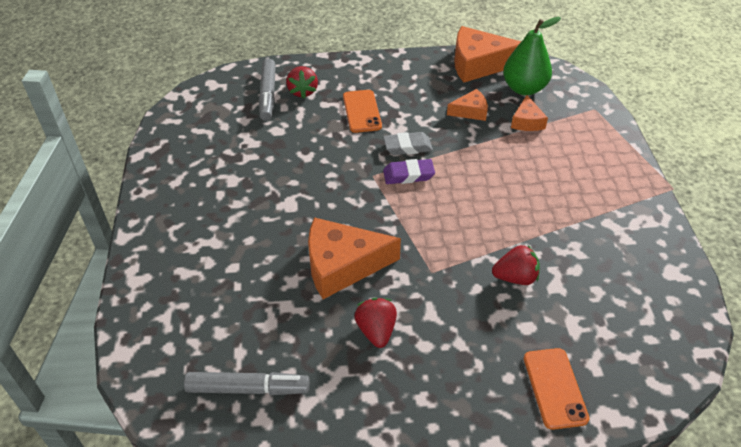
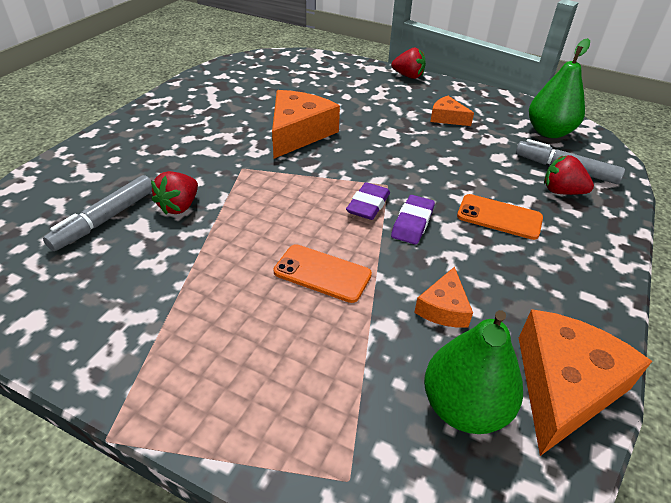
camera: 120 degrees right, 5 degrees down
(210, 113) = (549, 132): none -> green pear
(248, 388) = (246, 77): grey marker -> grey marker (105, 219)
(376, 331) = (225, 125): red strawberry -> red strawberry (408, 76)
(407, 147) = (412, 223): grey eraser -> purple eraser
(527, 121) = (381, 356): orange cheese -> orange cheese (447, 118)
(554, 388) = (75, 173): orange phone -> orange phone (322, 273)

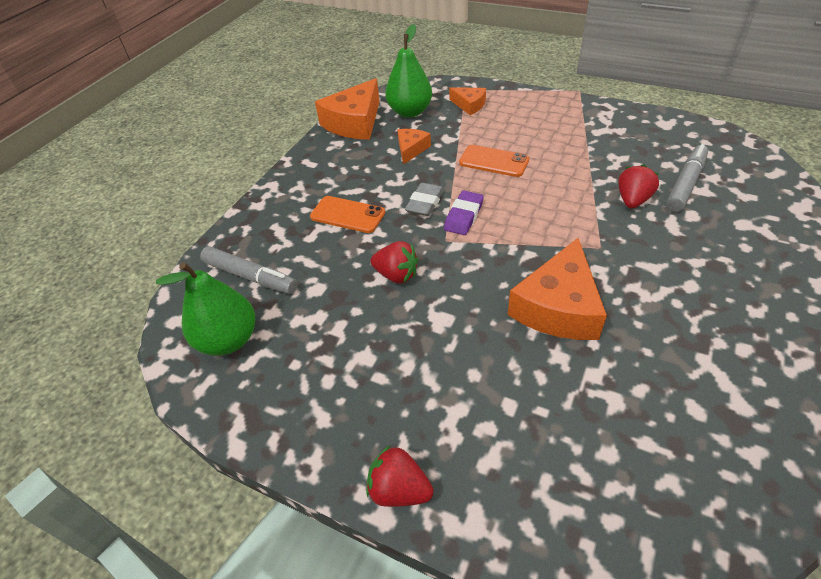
camera: 175 degrees left, 5 degrees up
(412, 223) = (425, 203): purple eraser -> grey eraser
(447, 118) = (357, 359): orange cheese -> orange cheese (469, 105)
(561, 191) = (274, 247): red strawberry -> red strawberry (396, 275)

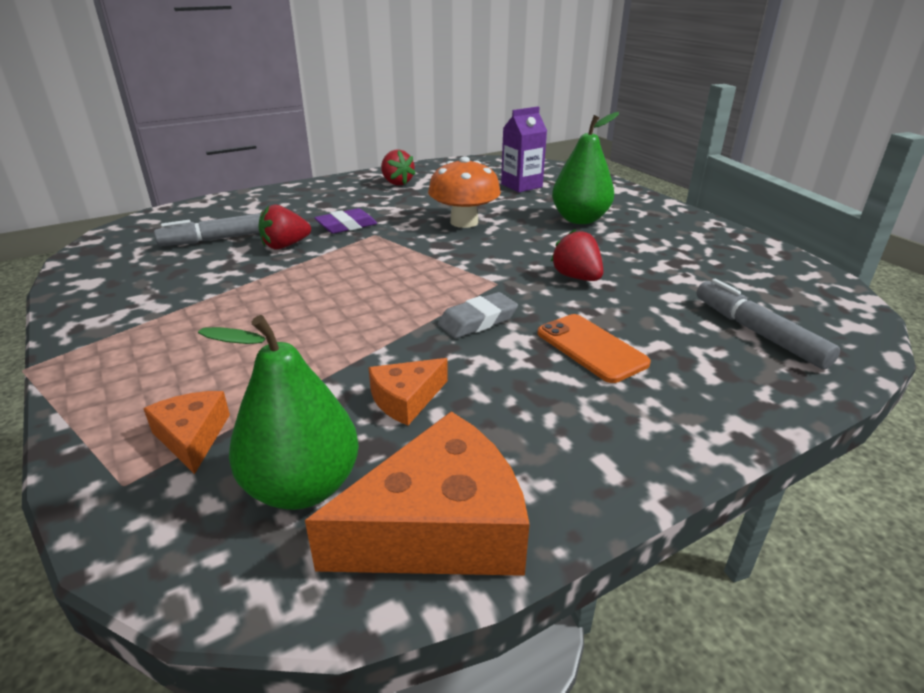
camera: 150 degrees left, 15 degrees down
(228, 340) = (786, 292): green pear -> green pear (580, 219)
(399, 490) = (656, 204): red strawberry -> red strawberry (396, 183)
(464, 216) = (452, 293): purple eraser -> purple eraser (346, 226)
(493, 161) = (330, 328): orange phone -> none
(558, 307) = (464, 222): orange cheese -> orange mushroom
(602, 443) = (521, 185): none -> purple carton

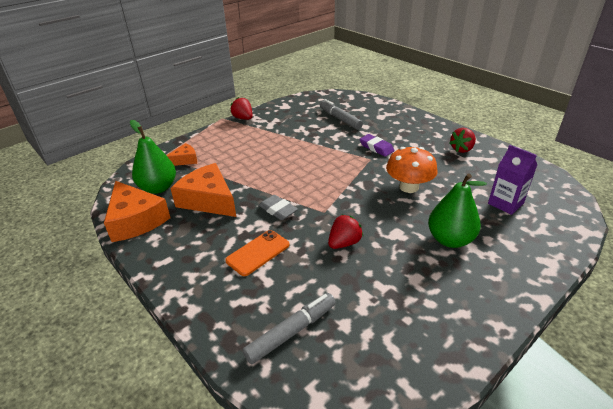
camera: 80 degrees right, 5 degrees up
(285, 246) = (340, 137): red strawberry -> red strawberry (243, 118)
(406, 399) = (208, 200): orange cheese -> orange cheese, size x1.90

